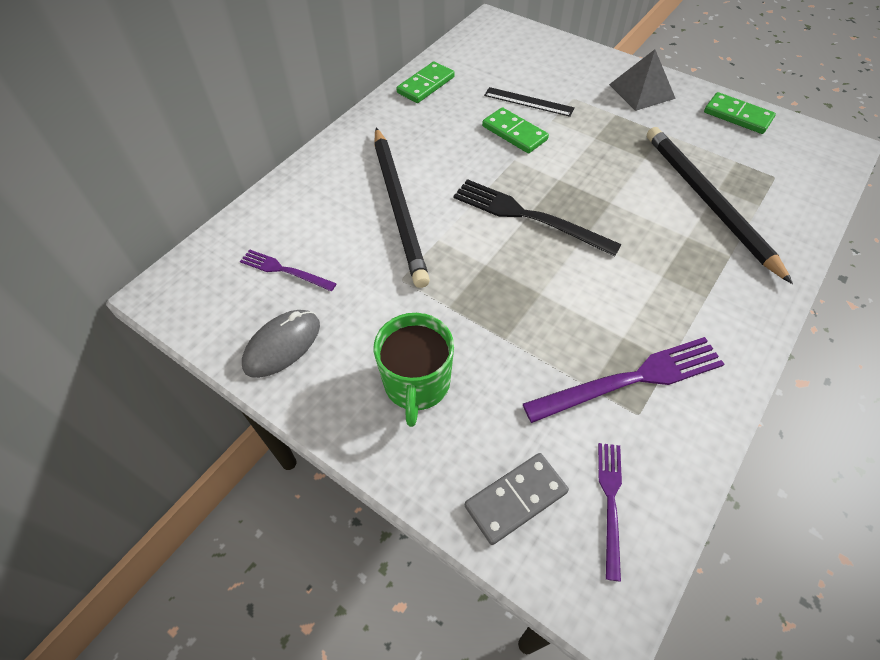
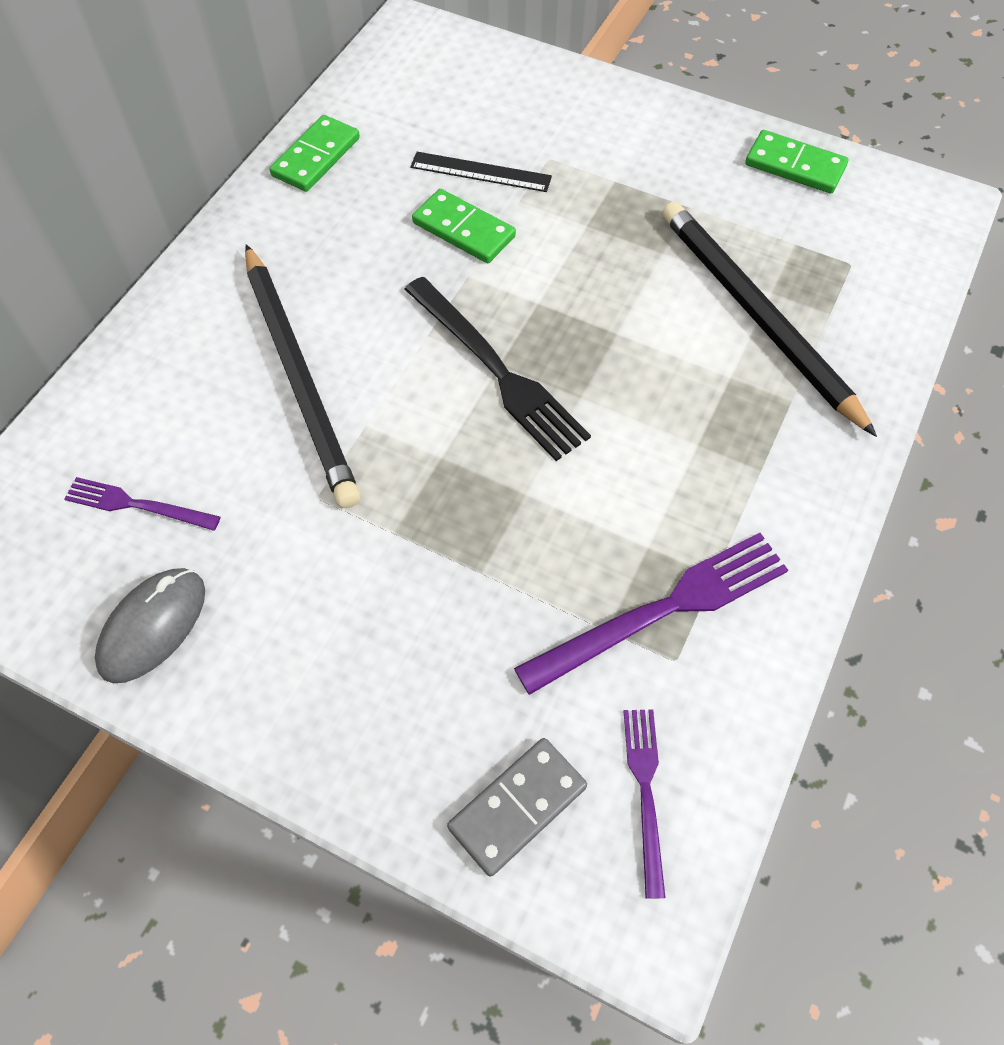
camera: 10 degrees left, 5 degrees up
(416, 384) = (360, 659): green mug -> none
(528, 216) = (497, 371): black fork -> black fork turned 150 degrees counterclockwise
(641, 91) = (651, 136): grey pyramid -> none

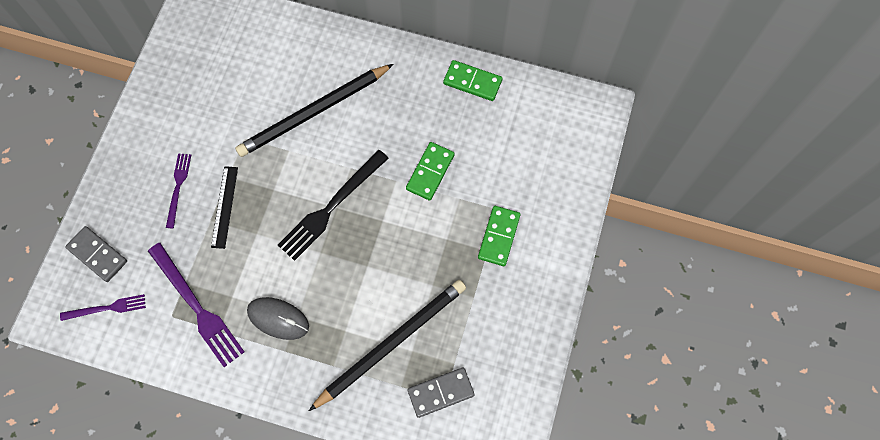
camera: 80 degrees right, 10 degrees up
(137, 505) = (231, 62): purple fork -> purple fork (178, 187)
(153, 626) = (170, 88): grey mouse -> grey mouse (278, 318)
(480, 172) = (479, 173): black ruler -> black ruler (225, 207)
(795, 165) = (523, 361): green domino -> green domino (499, 236)
(841, 265) = (440, 392): none -> grey domino

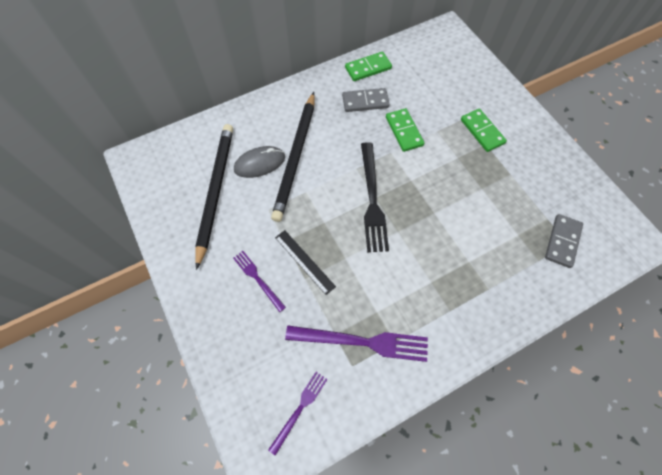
camera: 45 degrees left, 5 degrees down
(97, 255) = (249, 379): grey domino -> grey domino (365, 102)
(278, 318) = (422, 295): grey mouse -> grey mouse (259, 163)
(391, 343) = (502, 242): black pencil -> black pencil (215, 191)

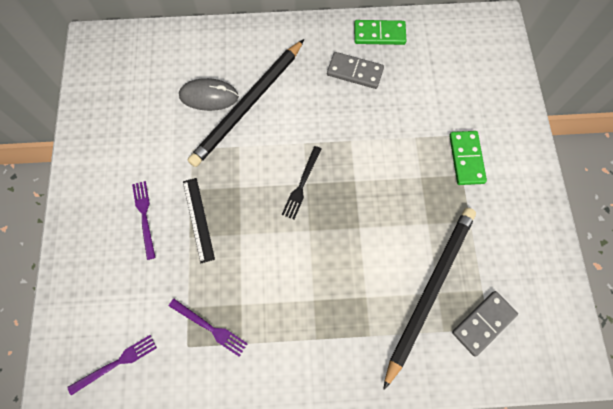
camera: 25 degrees right, 5 degrees up
(215, 191) = (151, 108): black pencil -> black pencil (429, 290)
(362, 342) = (210, 328): purple fork -> purple fork, size x0.57
(372, 200) = (301, 184): black fork -> black fork, size x0.57
(404, 131) = (378, 123): green domino -> none

